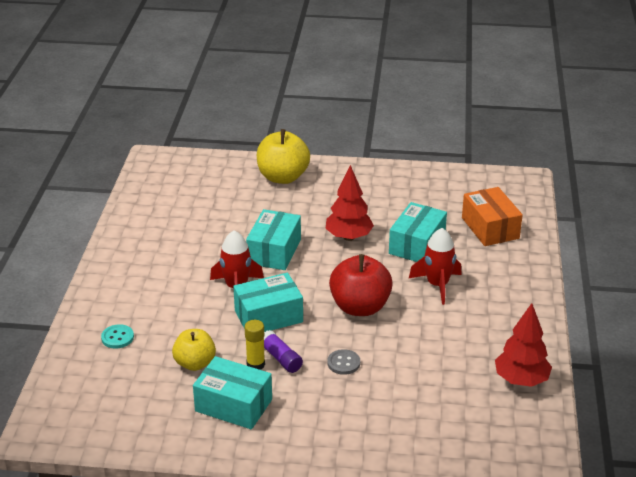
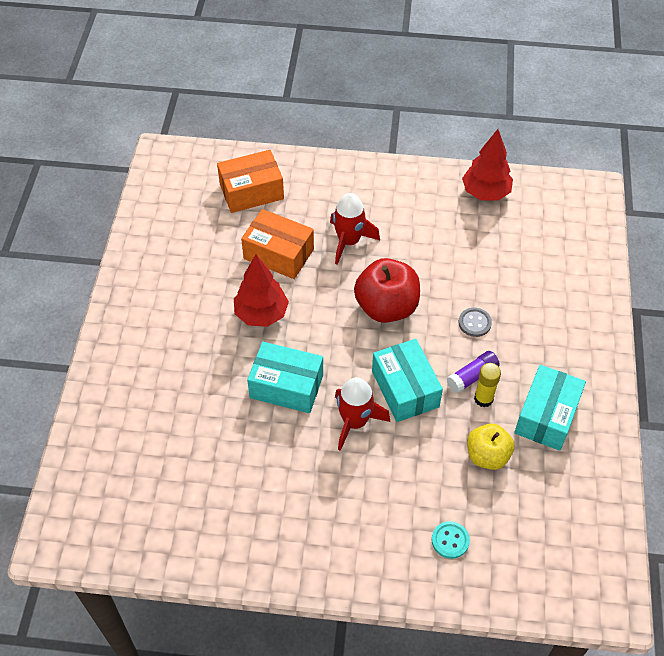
camera: 90 degrees left, 20 degrees up
(283, 177) = (127, 380): yellow apple -> none
(417, 245) = (278, 254): turquoise box -> orange box

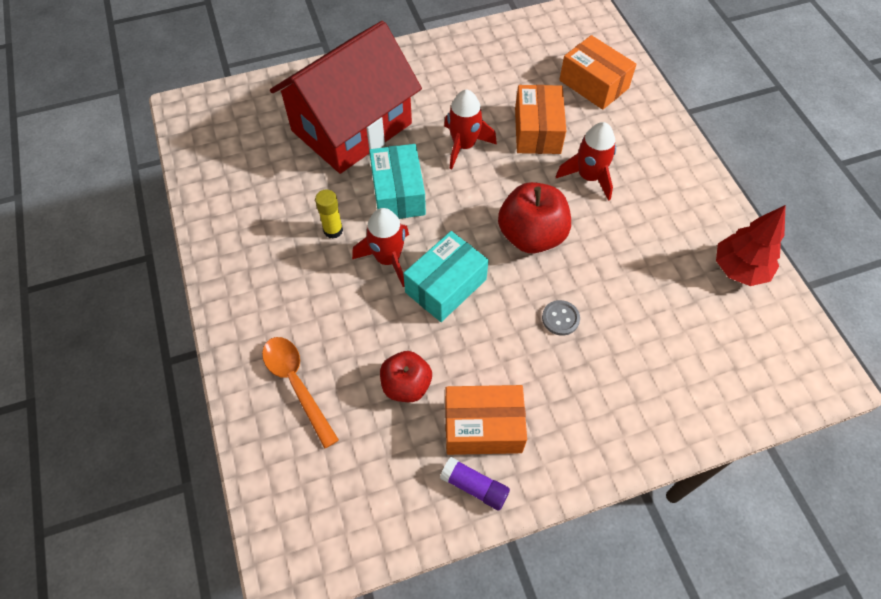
camera: 65 degrees right, 5 degrees up
(183, 395) = (351, 127): none -> red house
(261, 314) = (464, 145): red tree -> red rocket
(450, 540) = (297, 384): turquoise button -> orange spoon
(472, 376) = (493, 339): purple glue stick -> purple glue stick (474, 486)
(483, 399) = (472, 359): yellow glue stick -> yellow glue stick (333, 230)
(487, 456) = (406, 385): yellow apple -> red apple
(546, 416) = (483, 427): turquoise box -> orange box

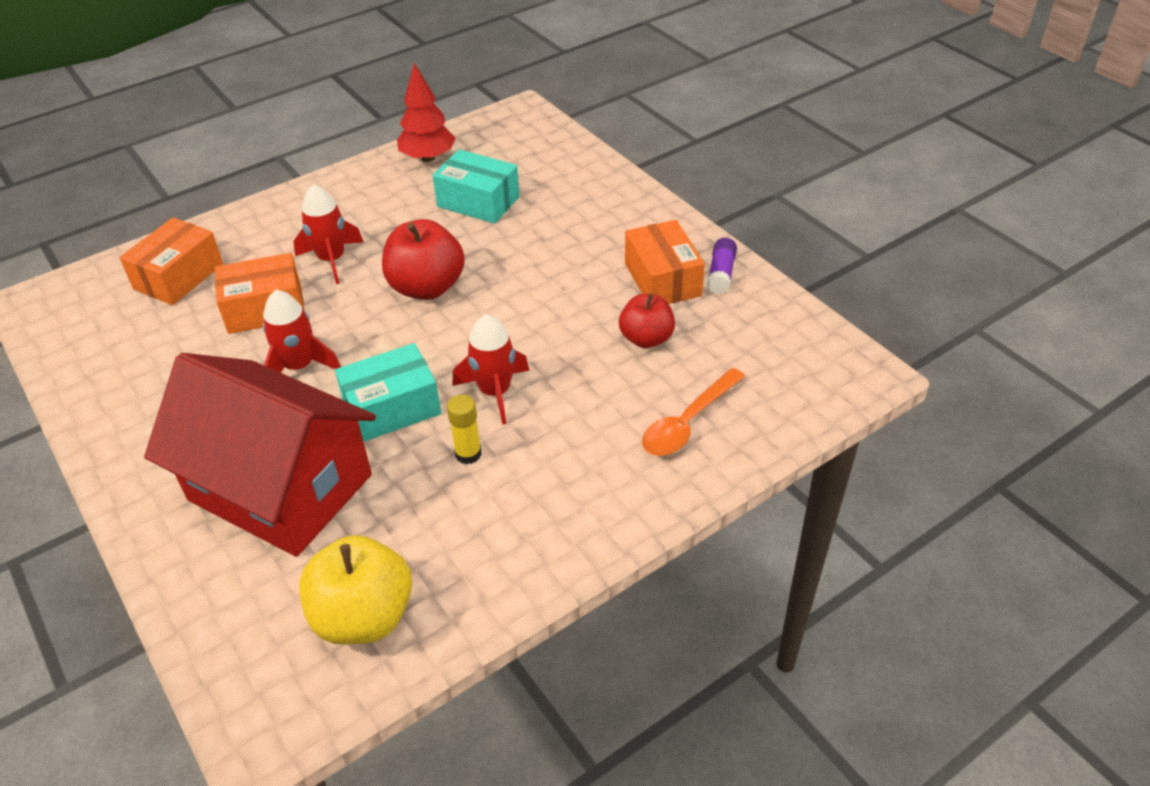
camera: 105 degrees left, 15 degrees down
(231, 157) = (364, 616): none -> yellow apple
(445, 286) = (515, 337): turquoise box -> turquoise box (478, 202)
(560, 318) = (524, 252): grey button -> none

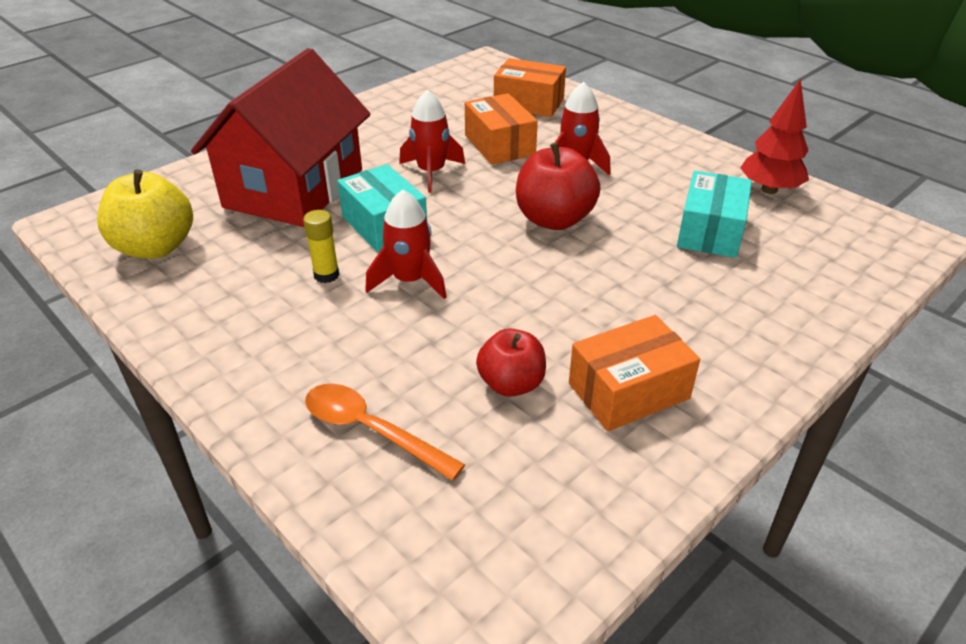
camera: 80 degrees right, 5 degrees down
(721, 274) = (663, 450): purple glue stick -> none

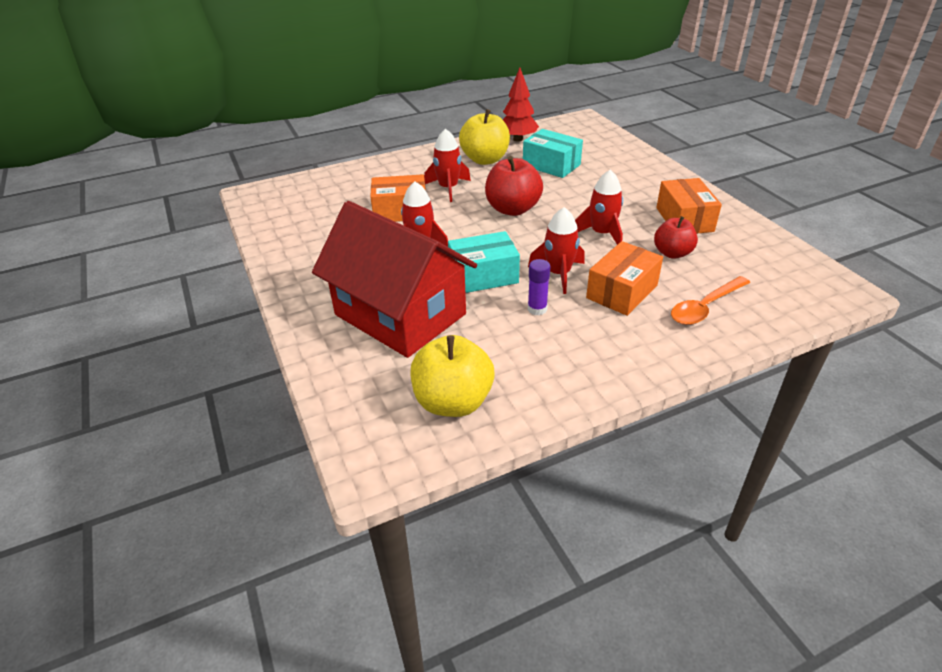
camera: 70 degrees left, 0 degrees up
(326, 275) = (537, 309): yellow glue stick -> purple glue stick
(528, 103) = (345, 189): orange box -> orange box (622, 291)
(531, 305) = (602, 234): none -> red rocket
(678, 175) = (485, 159): none -> yellow apple

